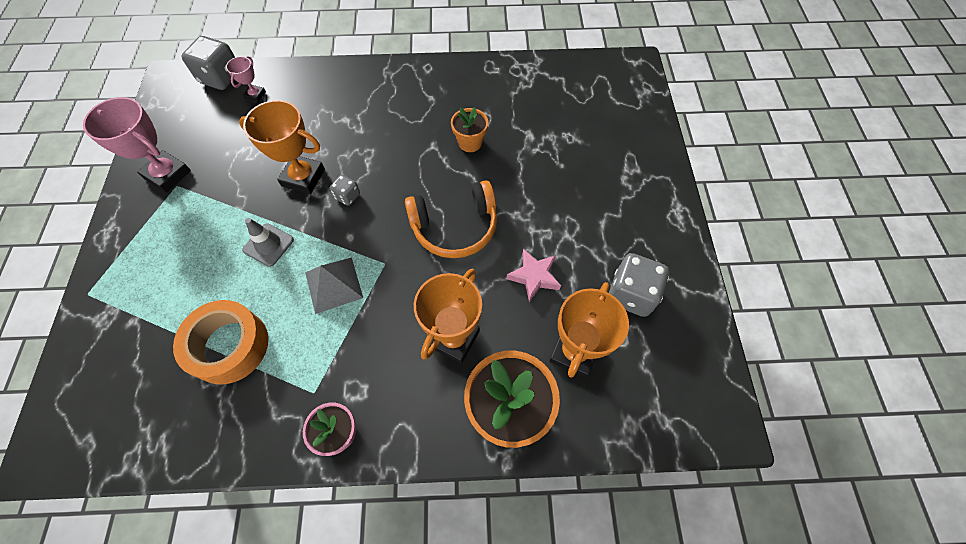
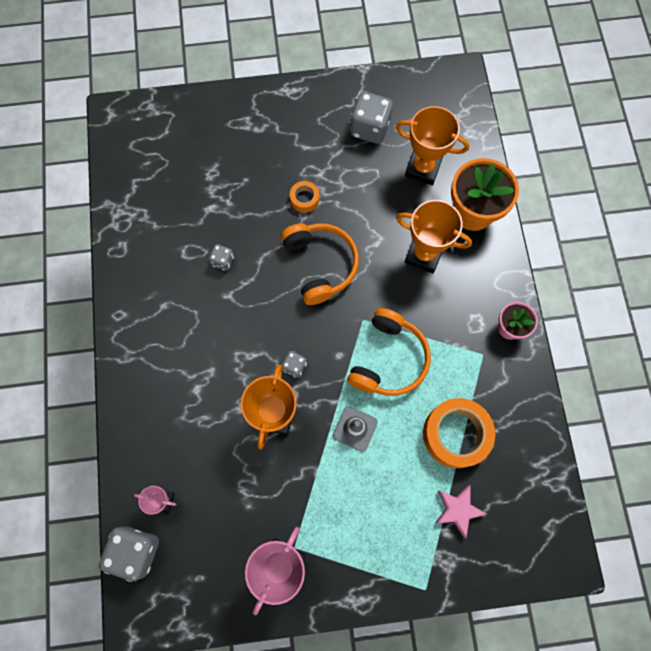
camera: 95 degrees left, 10 degrees up
(334, 284) = (388, 359): grey pyramid -> orange headphones
(470, 143) = (223, 261): orange flower pot -> grey dice
(534, 277) = (362, 198): pink star -> pink star (457, 510)
(536, 217) = (304, 199): none -> orange tape

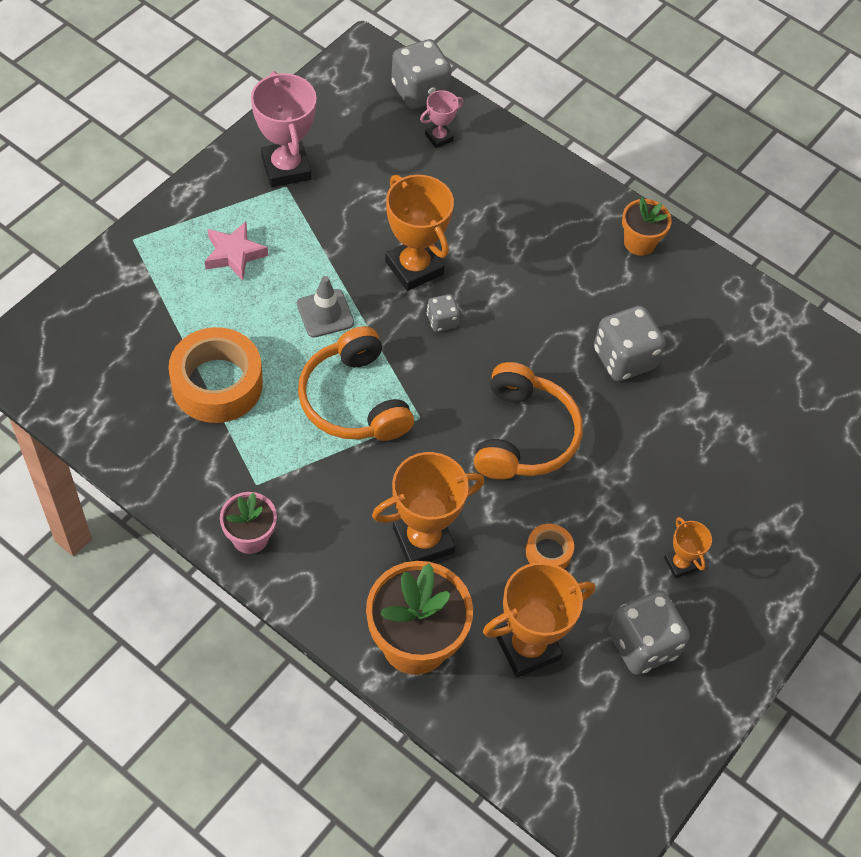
camera: 130 degrees right, 15 degrees down
(133, 319) = (639, 242): none -> orange flower pot
(223, 261) = (624, 358): grey dice -> grey dice, size x1.92
(304, 199) = (618, 491): orange tape -> orange tape (548, 552)
(314, 145) = (680, 564): none -> orange trophy
(320, 265) = (523, 435): orange headphones -> orange headphones turned 105 degrees counterclockwise
(457, 510) = (157, 321): pink star -> pink star (234, 254)

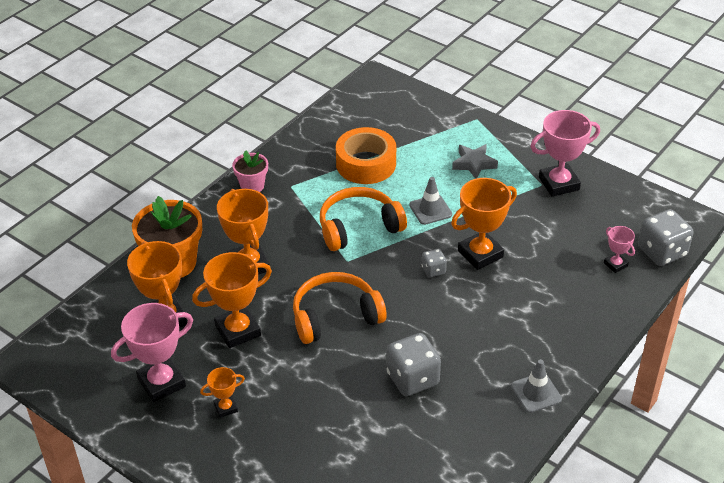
camera: 95 degrees right, 15 degrees down
(234, 254) = (474, 164): pink star -> grey star
(523, 435) = (335, 316): orange headphones -> orange headphones turned 150 degrees clockwise
(548, 552) = (238, 330): orange tape -> orange trophy
(639, 242) = (536, 393): orange flower pot -> grey traffic cone
(642, 644) = (161, 382): grey dice -> pink trophy

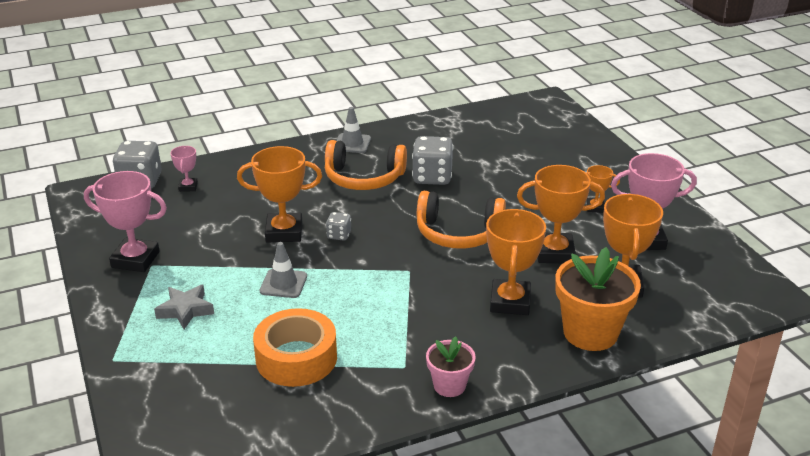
camera: 150 degrees left, 10 degrees down
(359, 227) = (370, 295): orange headphones -> orange headphones (363, 178)

